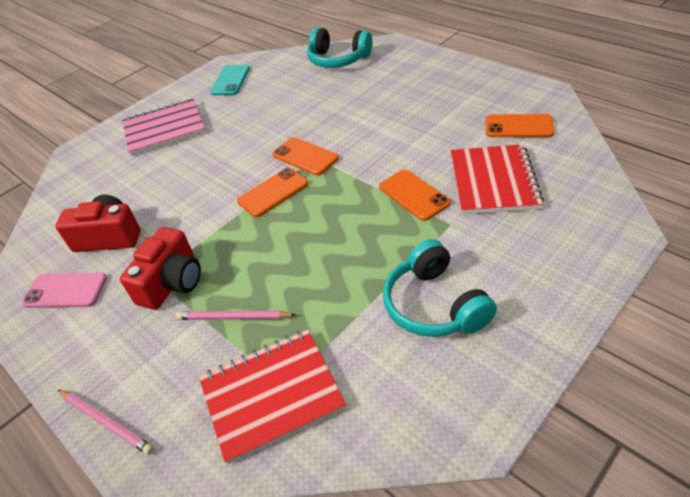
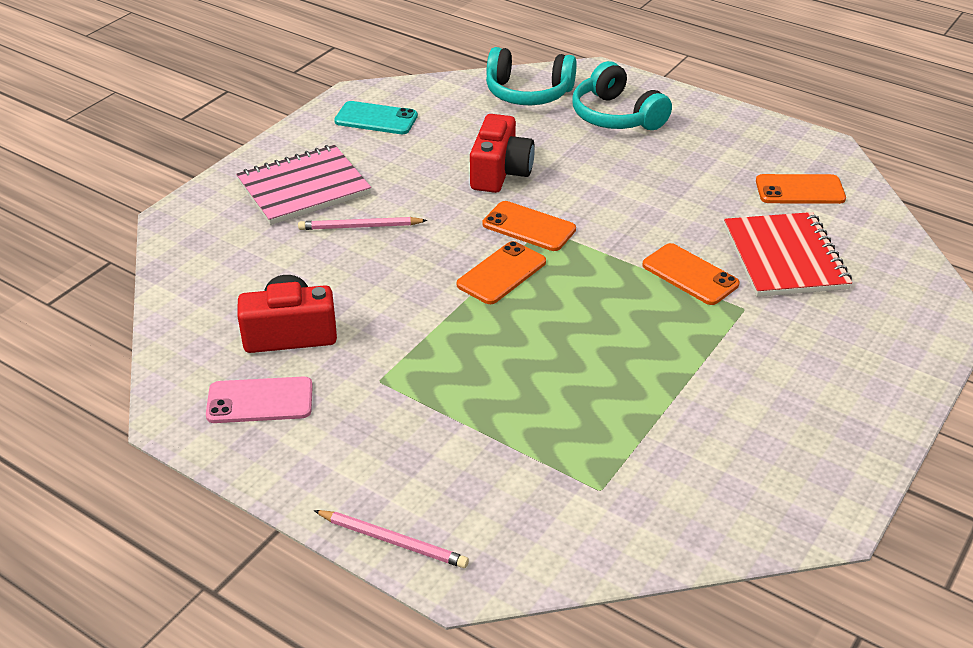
camera: 15 degrees left, 5 degrees down
(172, 282) = (408, 385): red camera -> red camera (500, 172)
(230, 80) = (376, 119): turquoise phone -> turquoise phone turned 75 degrees counterclockwise
(233, 318) = (508, 422): pink pencil -> pink pencil (360, 227)
(271, 395) = (588, 500): red notebook -> none
(434, 305) = (751, 398): turquoise headphones -> turquoise headphones (616, 116)

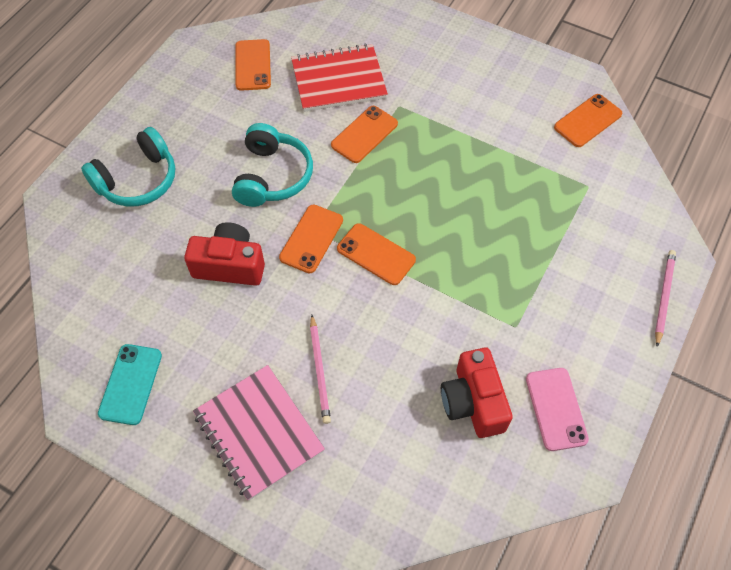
camera: 95 degrees left, 20 degrees up
(528, 93) = (90, 251): turquoise headphones -> turquoise headphones (272, 176)
(734, 511) = (588, 121): none -> orange phone

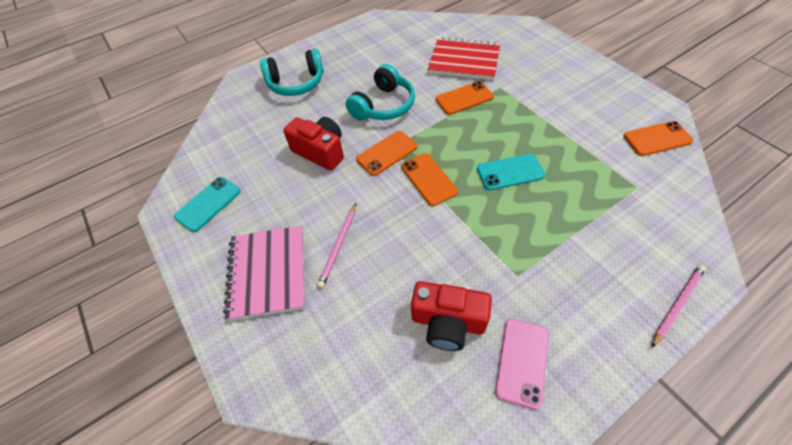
camera: 30 degrees right, 5 degrees down
(252, 65) = (410, 38): orange phone -> none
(458, 214) = (510, 172): none -> turquoise phone
(473, 402) = (448, 322): red camera -> red camera turned 90 degrees counterclockwise

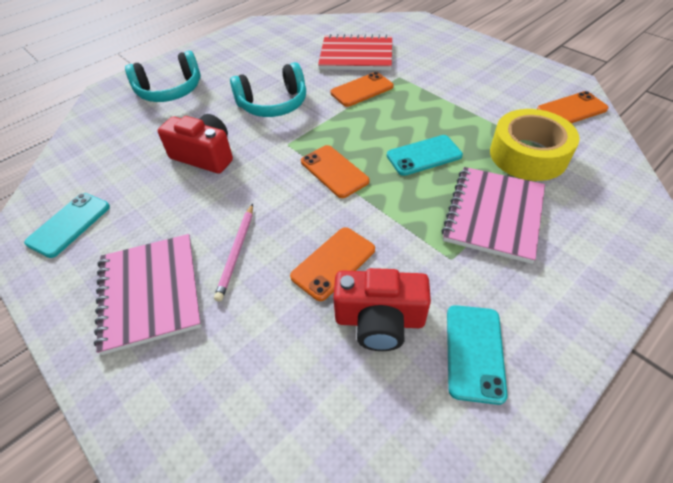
camera: 10 degrees left, 5 degrees down
(383, 106) = (273, 104): turquoise headphones -> turquoise headphones turned 45 degrees clockwise
(387, 153) = (282, 150): orange phone -> orange phone (333, 263)
(522, 361) = (474, 352): pink phone -> turquoise phone
(562, 238) = (493, 215): none -> pink notebook
(605, 182) = (528, 155): none -> yellow tape
(677, 304) = (632, 267): pink pencil -> none

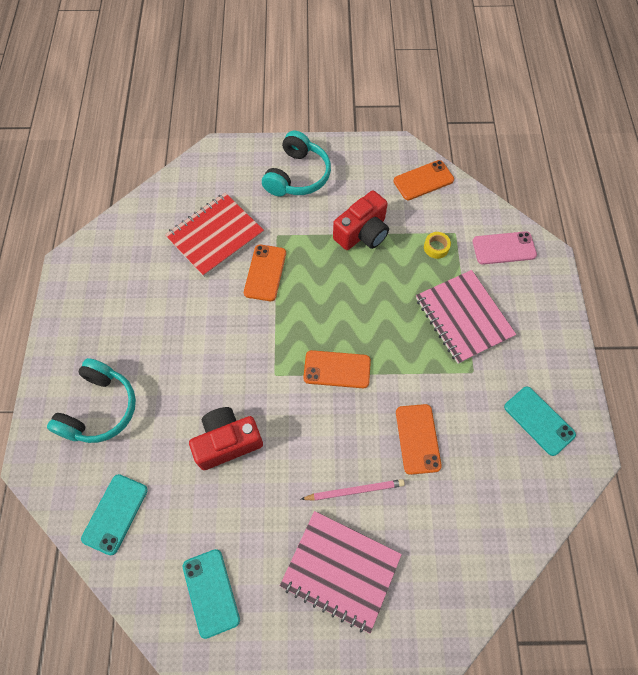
camera: 50 degrees left, 15 degrees up
(237, 252) = (355, 490): pink pencil -> pink pencil turned 60 degrees counterclockwise
(273, 104) = (213, 346): turquoise headphones -> turquoise headphones (297, 176)
(379, 320) = (480, 449): red camera -> red camera (362, 233)
(424, 155) = (377, 303): turquoise phone -> turquoise phone (115, 514)
(528, 155) = (436, 247): yellow tape -> yellow tape, size x0.40
(571, 110) = (423, 180): orange phone -> orange phone turned 45 degrees clockwise
(605, 196) = (504, 248): none -> pink phone

